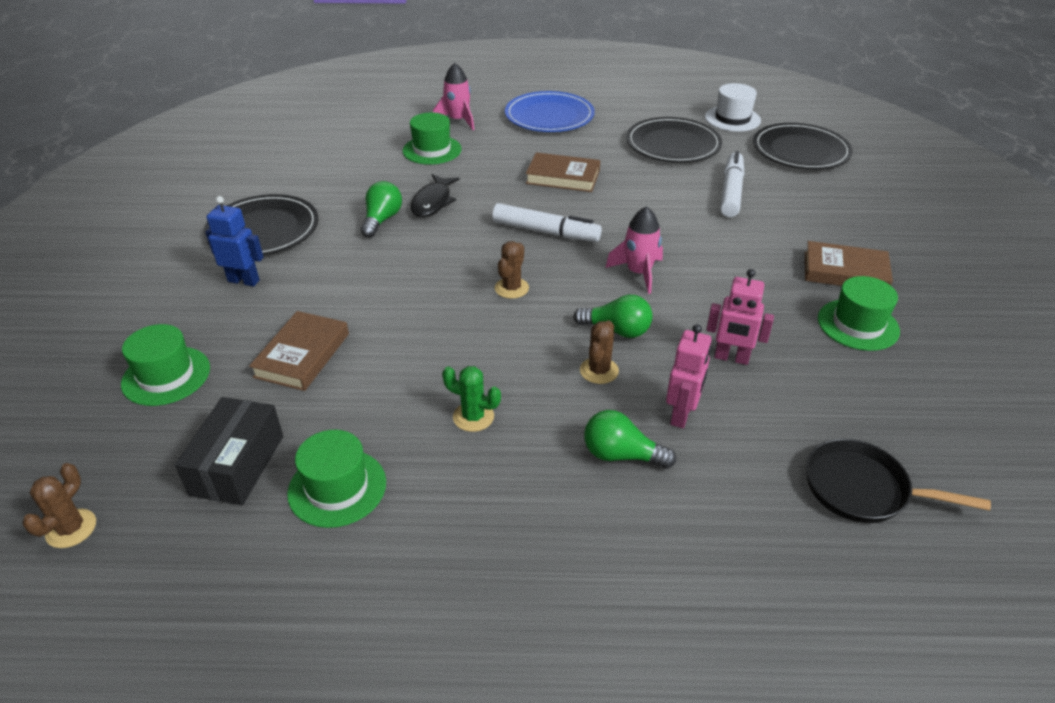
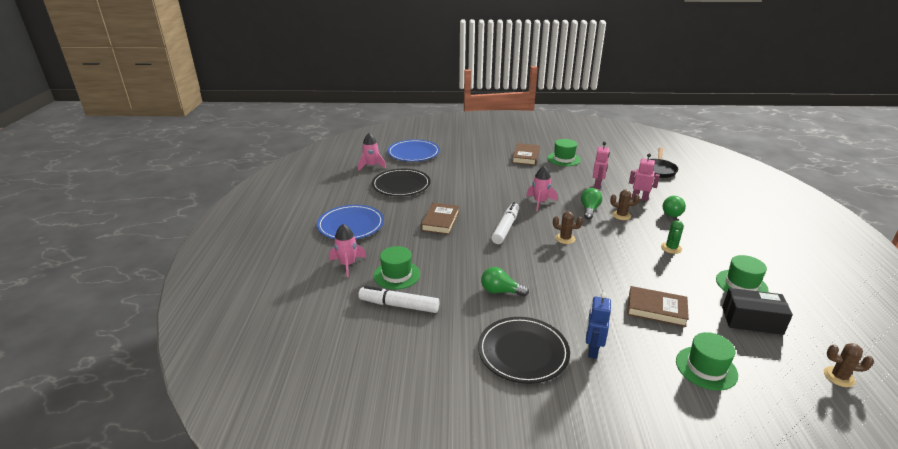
camera: 90 degrees left, 10 degrees down
(432, 202) = (474, 270): black fish -> none
(731, 192) = (457, 173): white marker -> white marker (399, 305)
(732, 119) = (371, 166): white hat -> pink rocket
(800, 150) = (413, 153): black plate -> blue plate

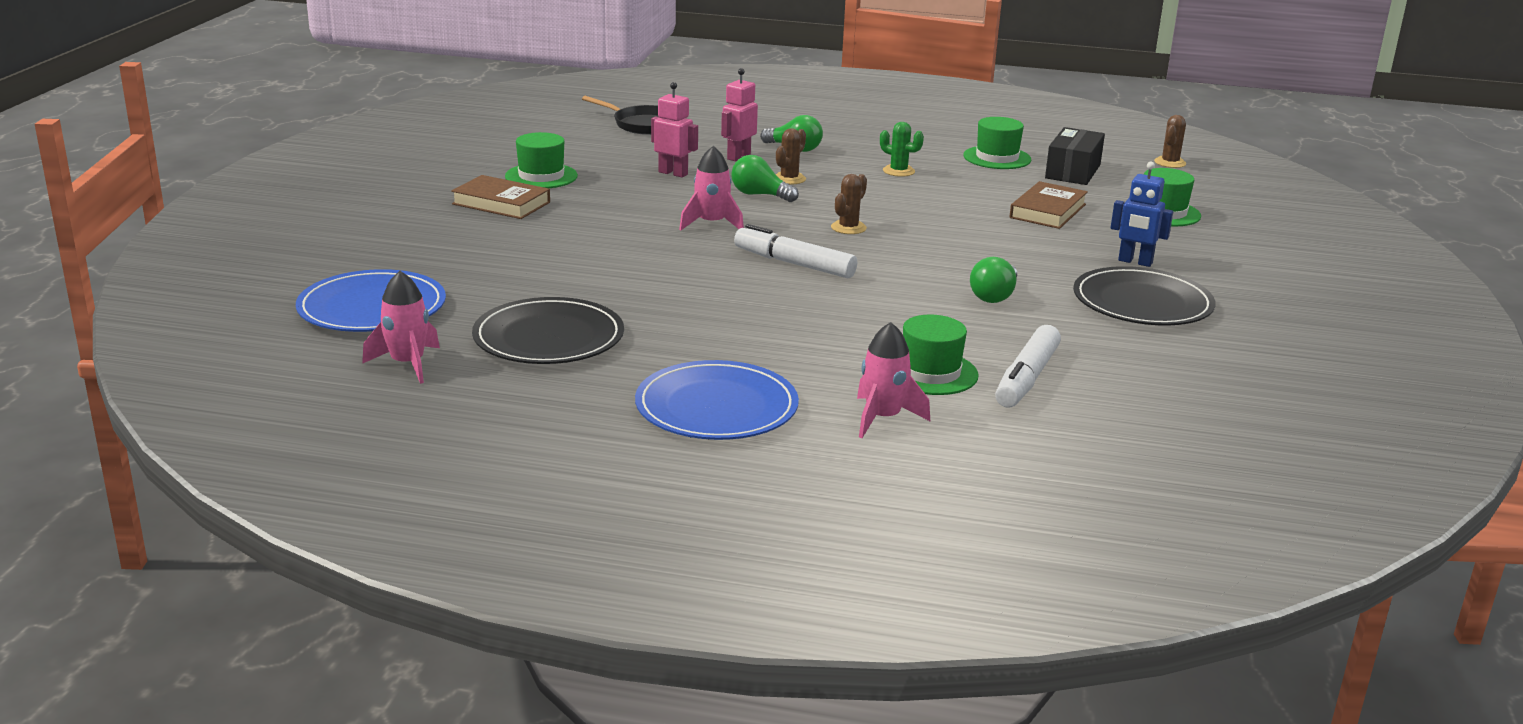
camera: 80 degrees left, 5 degrees down
(440, 221) = (743, 315): brown book -> none

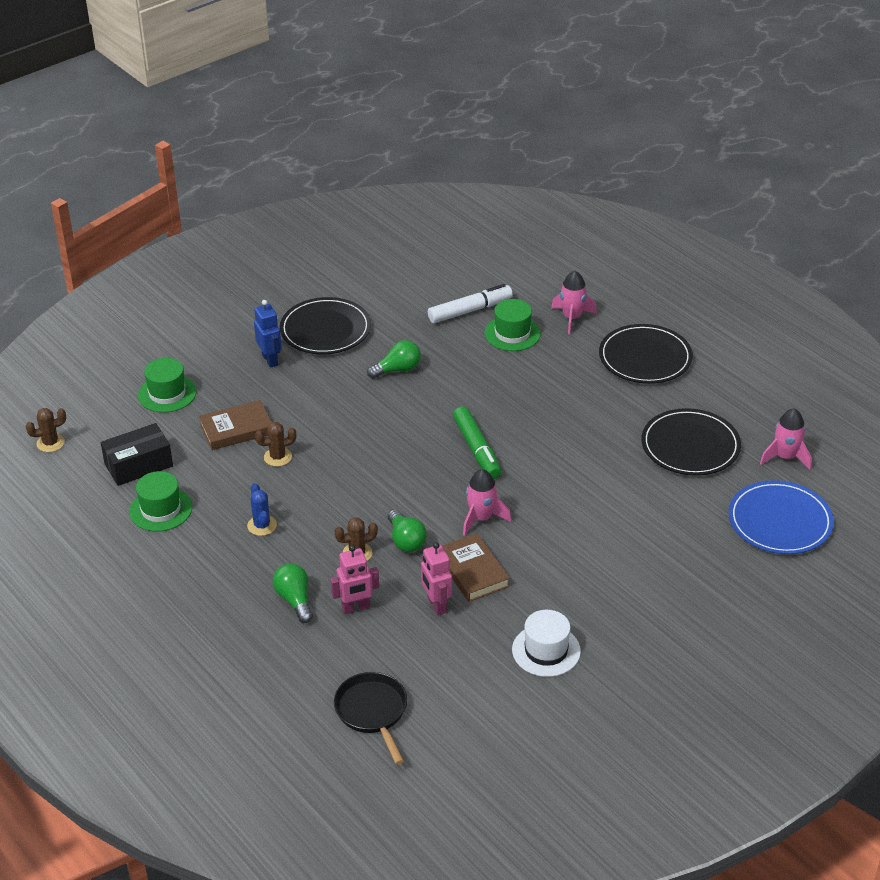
camera: 140 degrees left, 15 degrees up
(501, 203) = (610, 619): brown book -> brown book (472, 571)
(541, 176) = (546, 650): green hat -> white hat
(716, 407) = (645, 357): blue plate -> black plate
(794, 264) = (477, 449): white marker -> green marker
(848, 228) = (394, 471): brown cactus -> brown cactus (278, 457)
(898, 171) = (262, 525): green cactus -> blue cactus

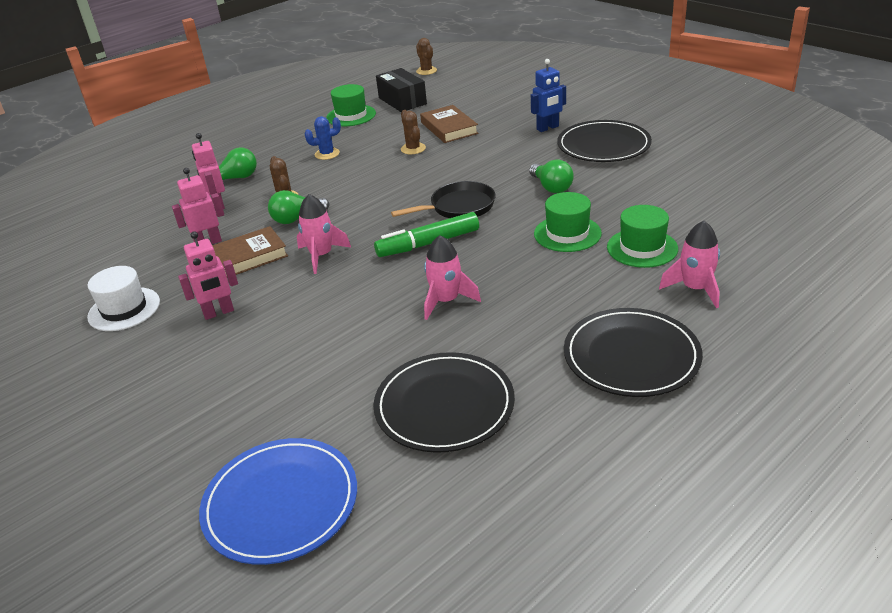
camera: 90 degrees right, 5 degrees down
(167, 393) = (491, 97): green hat -> green hat (567, 233)
(373, 712) = (96, 226): black pan -> black pan (458, 207)
(470, 310) = (674, 217): white marker -> none
(562, 580) = (219, 313): none -> pink robot
(785, 457) = (423, 513): pink rocket -> pink rocket (446, 301)

